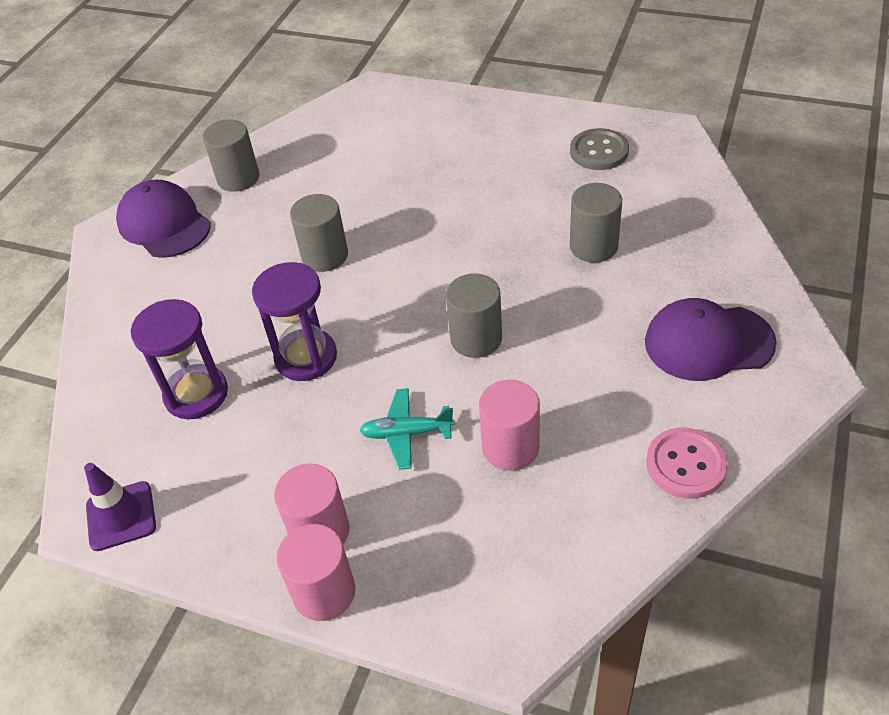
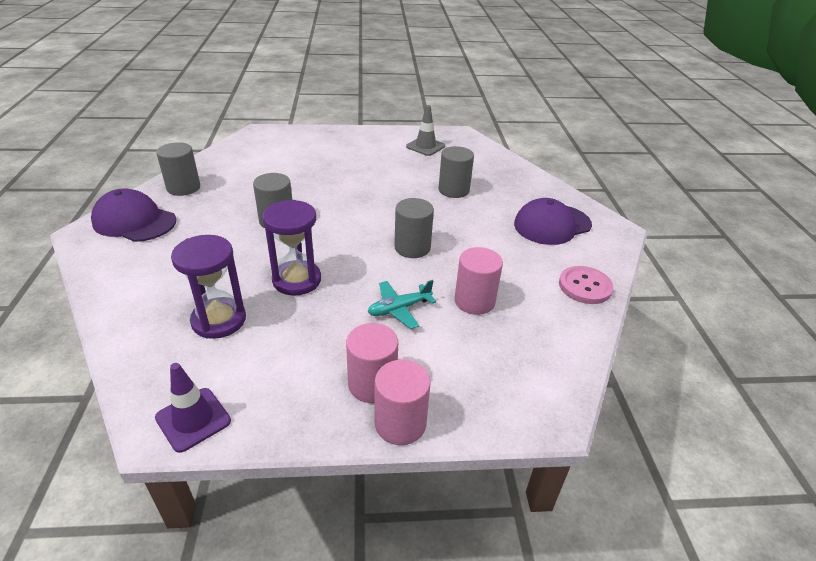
camera: 30 degrees left, 10 degrees down
(599, 151) = (425, 146): grey button -> grey traffic cone

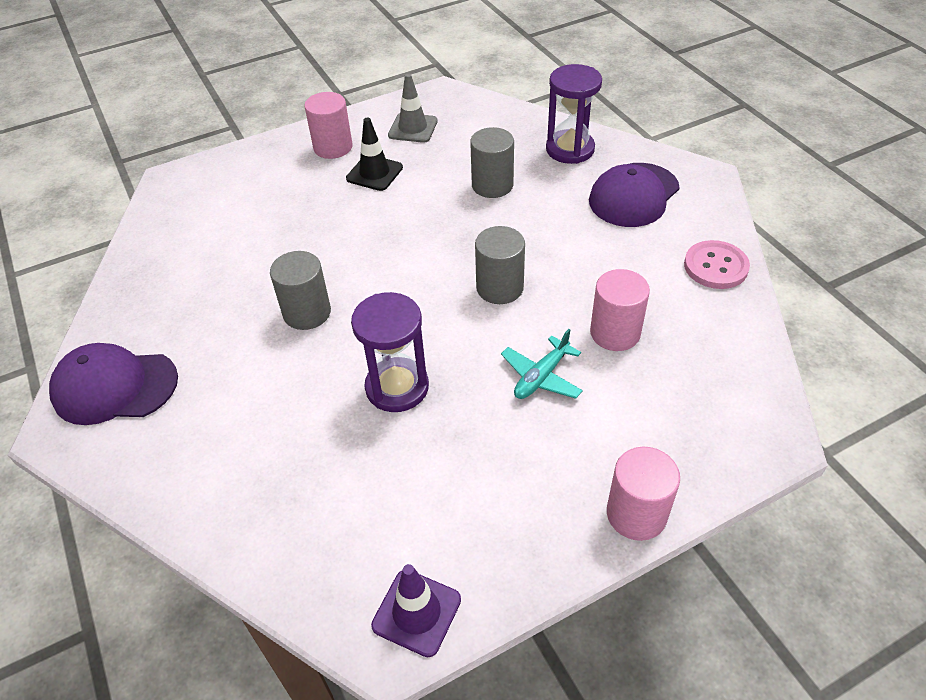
camera: 20 degrees left, 10 degrees up
(183, 188) = (139, 309): grey cylinder -> none
(219, 320) = (345, 479): purple hourglass -> purple hourglass (570, 149)
(372, 384) = (577, 482): pink cylinder -> pink cylinder (333, 147)
(381, 162) = (374, 173): none -> black traffic cone

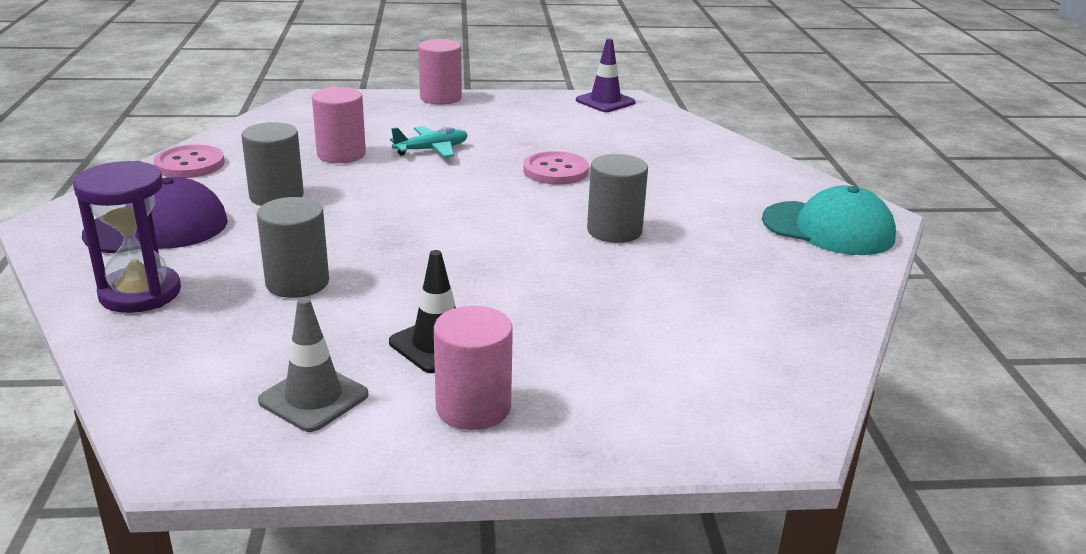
camera: 160 degrees left, 20 degrees down
(114, 387) = (828, 228): purple cap -> turquoise cap
(397, 387) = (555, 171): purple hourglass -> pink button
(499, 288) = (403, 200): grey cylinder -> grey cylinder (276, 196)

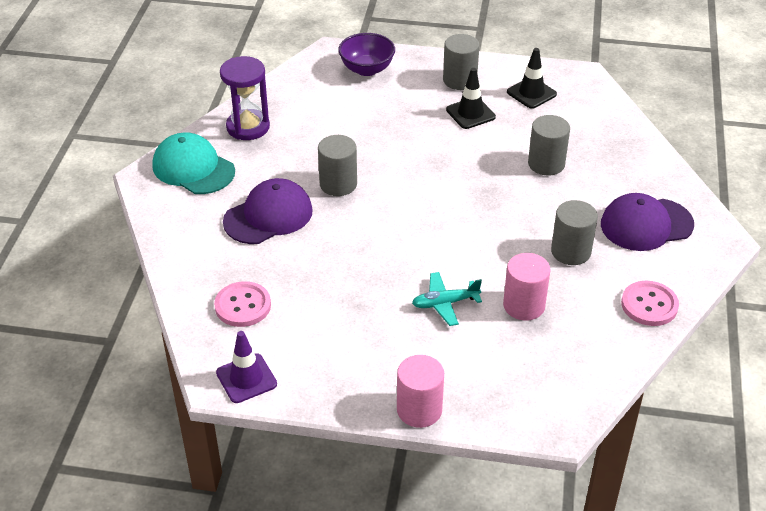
camera: 165 degrees left, 15 degrees up
(140, 293) = (635, 167): purple hourglass -> purple hourglass (248, 127)
(313, 398) = (531, 93): grey traffic cone -> black traffic cone
(473, 407) = (459, 80): pink cylinder -> grey cylinder
(555, 171) = (349, 258): pink button -> pink button (243, 306)
(681, 195) = (268, 216): none -> purple cap
(681, 407) = (367, 69): none -> purple bowl

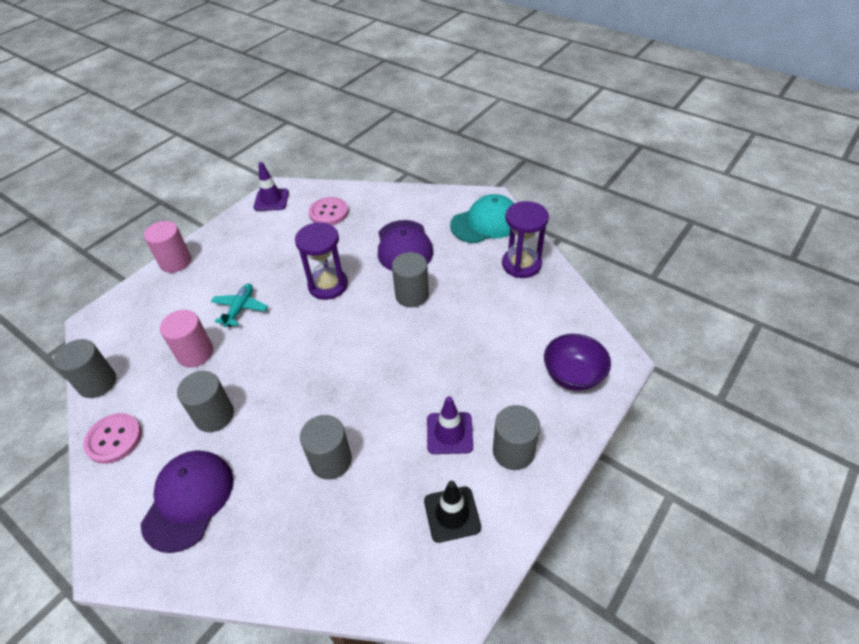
camera: 120 degrees right, 5 degrees up
(365, 250) = (328, 285): none -> purple hourglass
(470, 113) = (449, 433): black traffic cone -> purple traffic cone
(616, 360) = (97, 383): none -> grey cylinder

